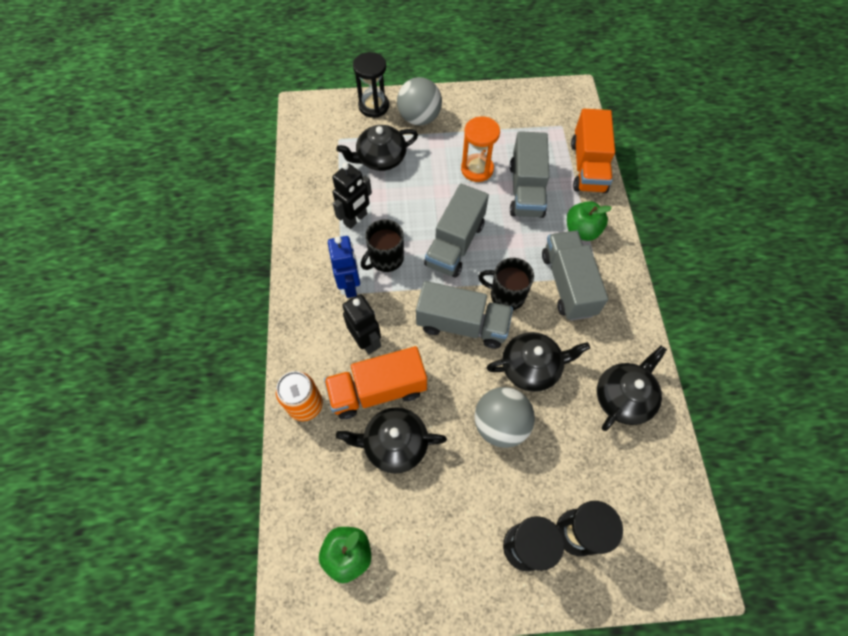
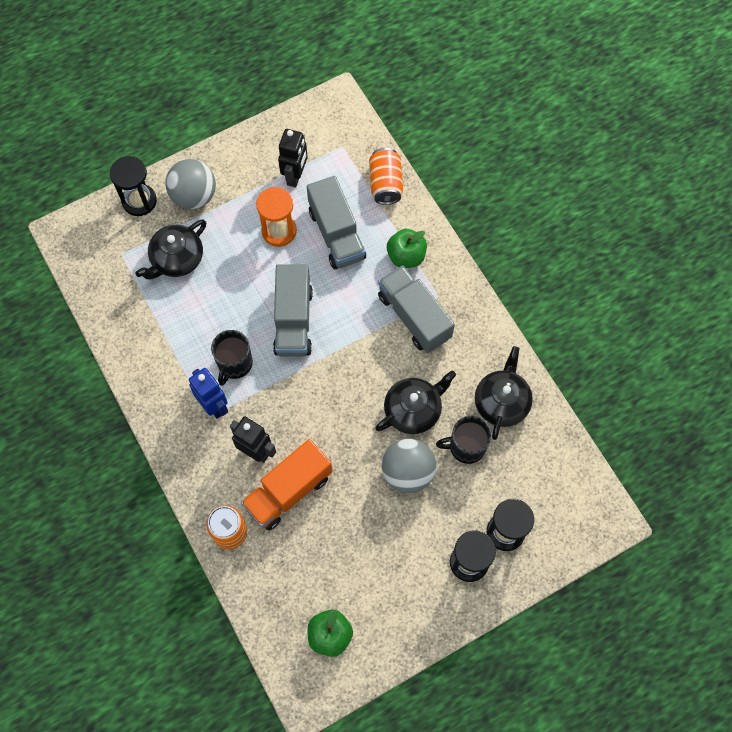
camera: 25 degrees left, 5 degrees up
(355, 219) = (185, 335): black robot -> black robot (295, 176)
(394, 444) = (325, 530): black teapot -> none
(462, 324) = (335, 397): grey truck -> none
(506, 295) = (363, 351): black mug -> black mug (466, 447)
(588, 166) = (385, 183): orange truck -> orange can

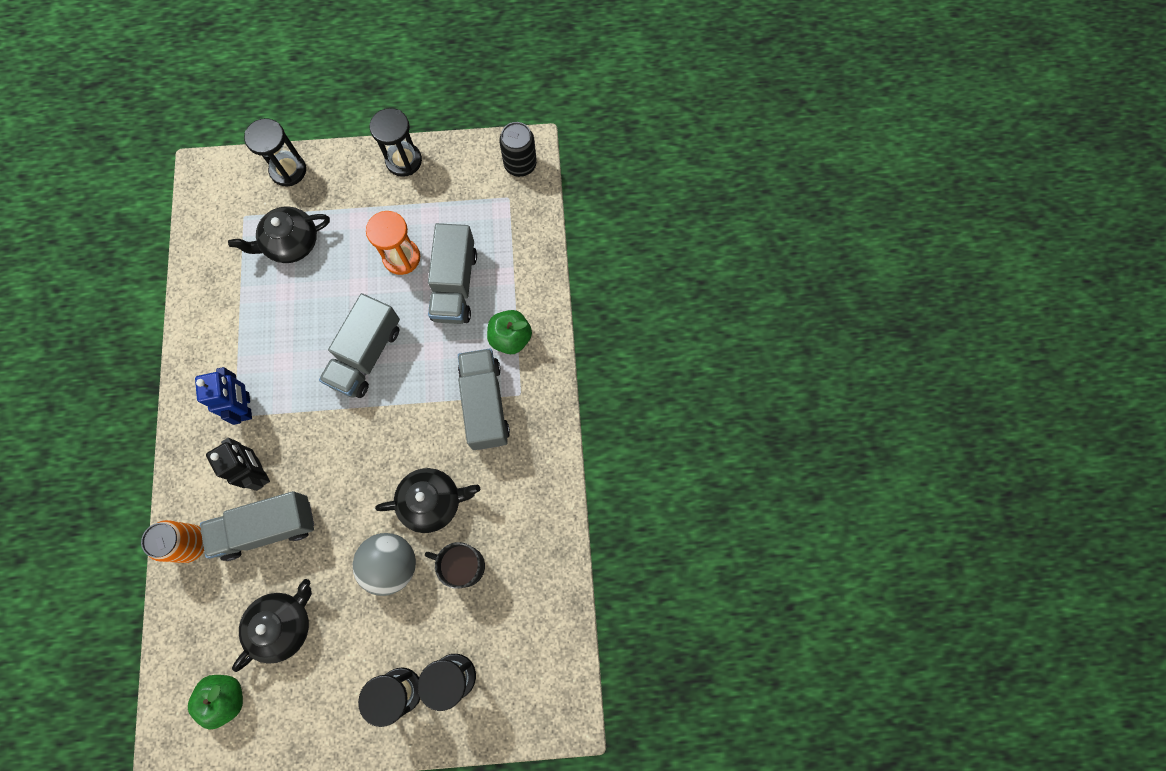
camera: 25 degrees right, 5 degrees up
(194, 196) = (341, 187): grey ball -> none
(234, 364) = (287, 373): black mug -> none
(236, 152) = (403, 160): none -> black hourglass
(288, 491) = (267, 528): orange truck -> grey truck
(295, 176) = (447, 208): black robot -> none
(337, 116) = (520, 165): none -> black can
(385, 183) = (530, 254): orange can -> none
(501, 402) = (524, 535): black teapot -> black teapot (283, 624)

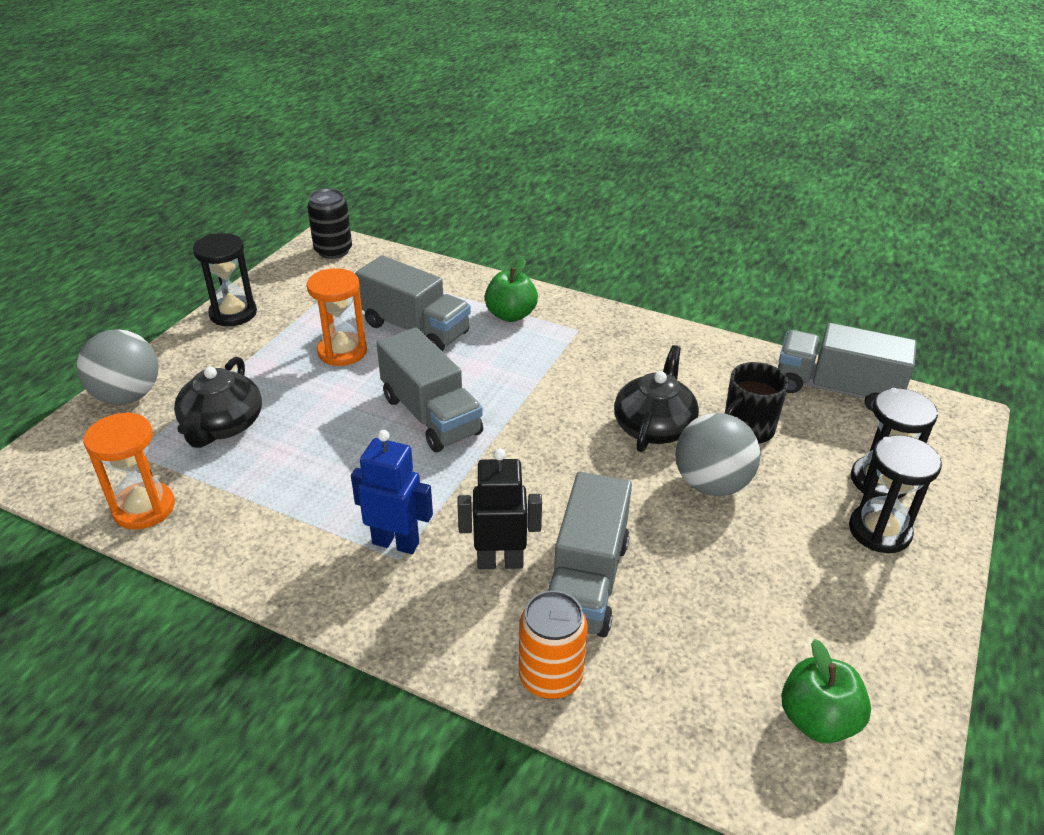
camera: 60 degrees left, 35 degrees down
(205, 257) = (144, 508): none -> orange hourglass
(283, 624) = (736, 613): black teapot -> none
(288, 170) = (127, 396): black hourglass -> grey ball
(485, 404) = (569, 354): grey truck -> grey truck (836, 389)

